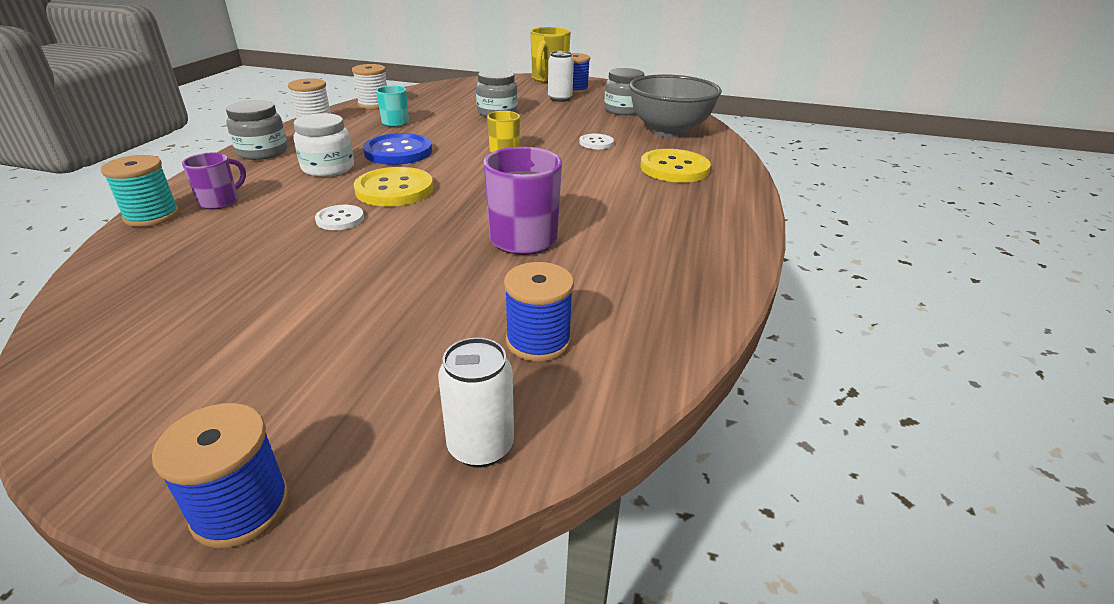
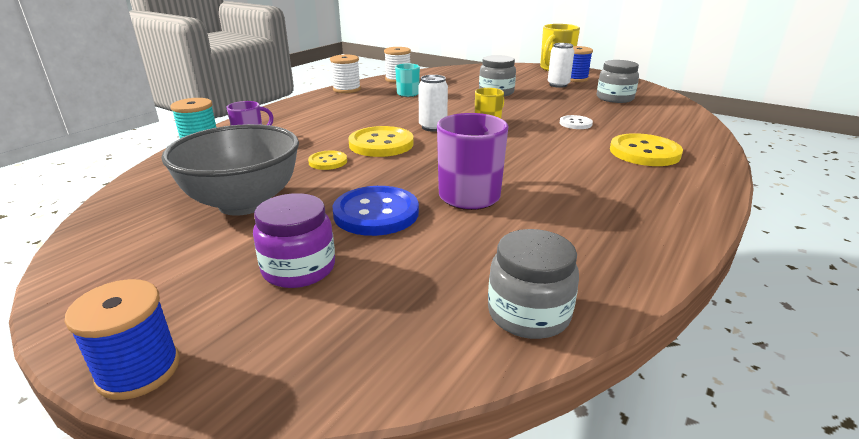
camera: 20 degrees right, 5 degrees down
(262, 152) = (298, 107): grey jar -> grey jar (528, 313)
(328, 168) = (339, 123): white jar -> none
(340, 219) = (328, 161): white button -> yellow button
(373, 352) = (299, 268): none -> purple jar
(398, 152) = (399, 116): blue button -> blue button (376, 213)
(480, 446) = (344, 367): white can -> white can (433, 127)
(538, 341) = (440, 285): blue spool -> none
(668, 131) = (653, 119): grey bowl -> grey bowl (244, 203)

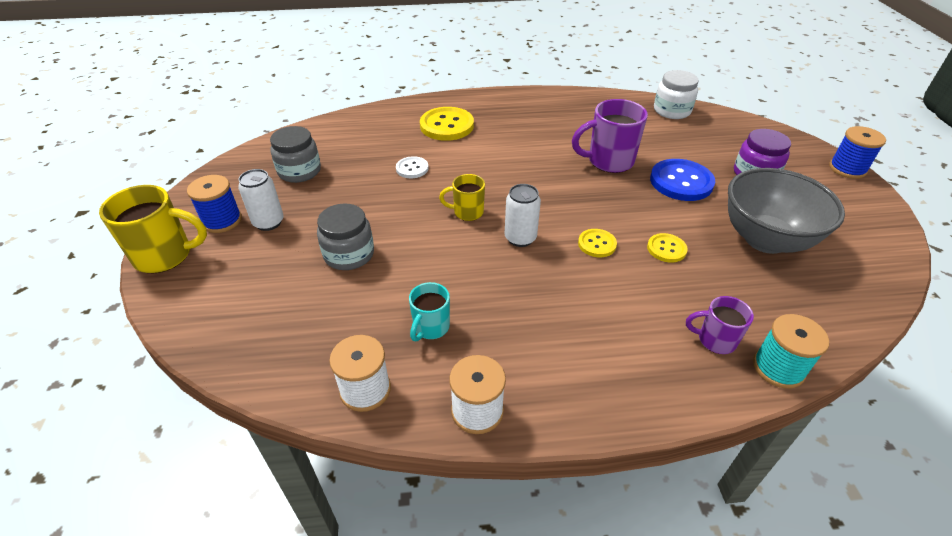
camera: 130 degrees left, 15 degrees up
(381, 144) = (597, 244): yellow button -> yellow button, size x0.55
(528, 313) = (672, 111): grey jar -> white jar

